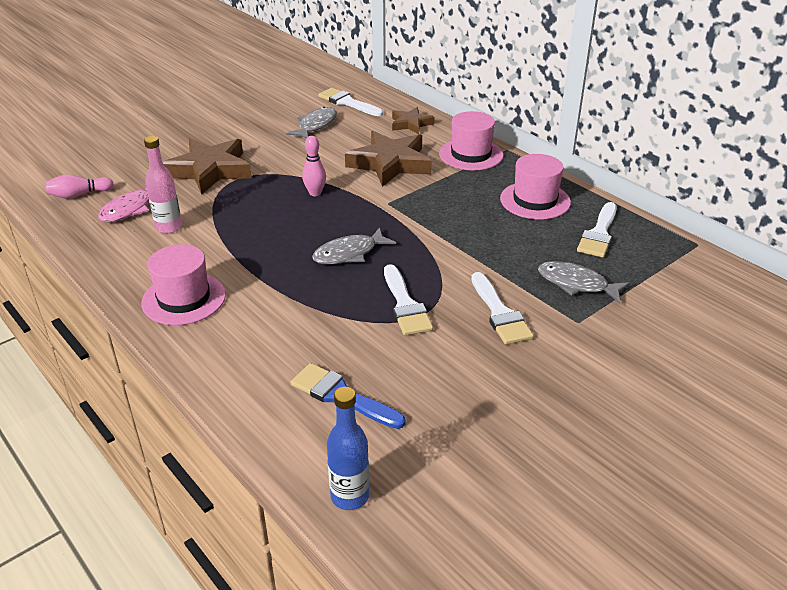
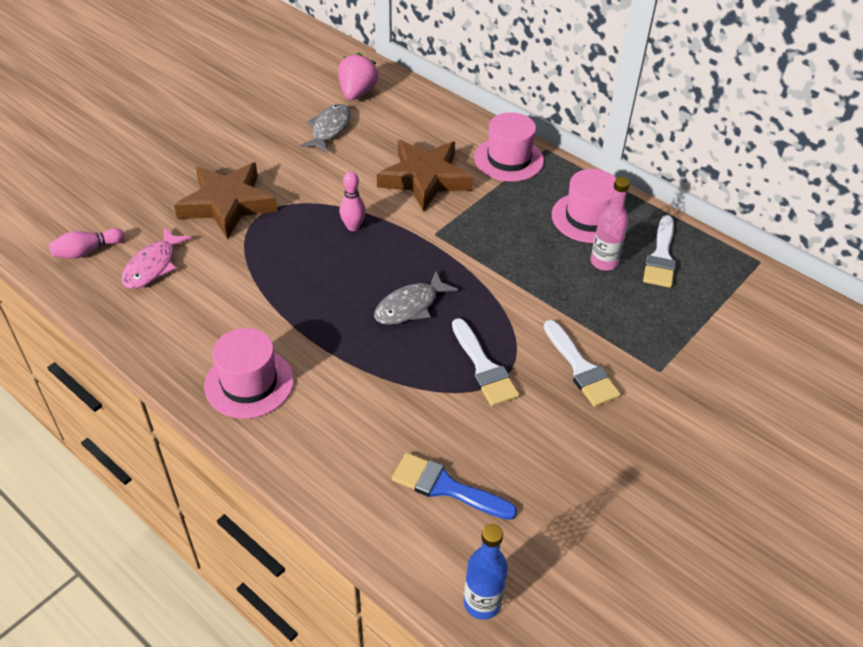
camera: 10 degrees left, 10 degrees up
(169, 227) = (204, 288): pink bottle -> pink bottle (604, 262)
(348, 102) = (357, 93): white brush -> pink strawberry
(410, 124) = (434, 120): brown star -> none
(576, 284) = (650, 324): grey fish -> none

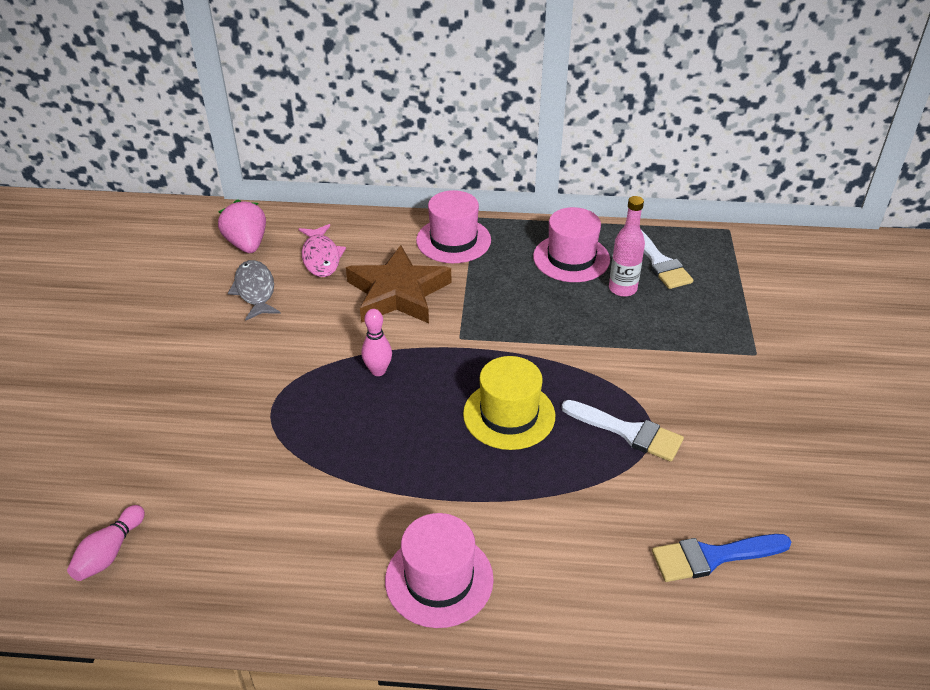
camera: 35 degrees left, 5 degrees down
(153, 266) = (207, 524): pink fish -> pink fish (321, 257)
(227, 204) = (224, 416): brown star -> none
(410, 306) = (509, 415): grey fish -> yellow hat
(482, 603) = (847, 636): blue bottle -> none
(581, 368) = (700, 386): white brush -> none

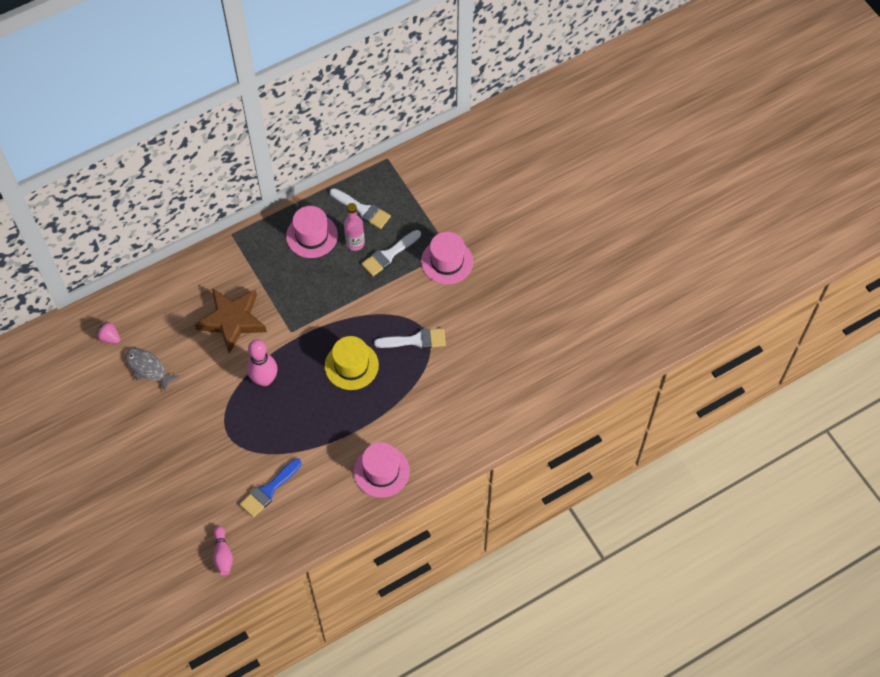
camera: 35 degrees left, 20 degrees up
(247, 244) = (110, 337): pink strawberry -> pink strawberry, size x0.63
(321, 257) = (164, 321): pink fish -> none
(378, 371) = (264, 379): pink bowling pin -> pink bowling pin, size x1.61
(453, 240) = (233, 261): pink hat -> pink hat (447, 261)
(661, 319) = (389, 255): none -> white brush
(713, 557) = (490, 386): blue brush -> blue brush (269, 490)

